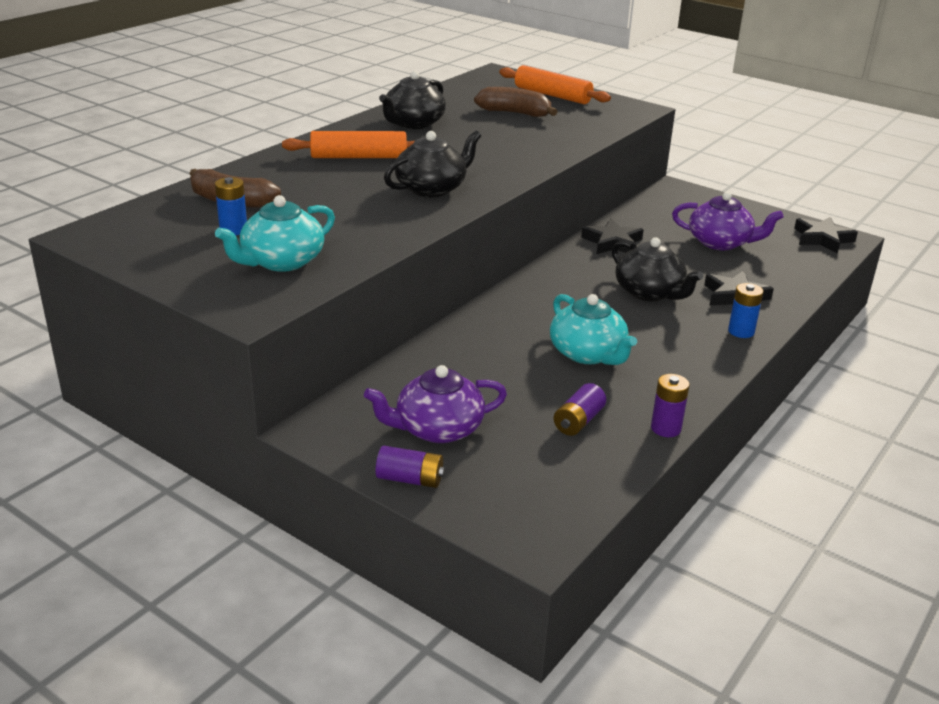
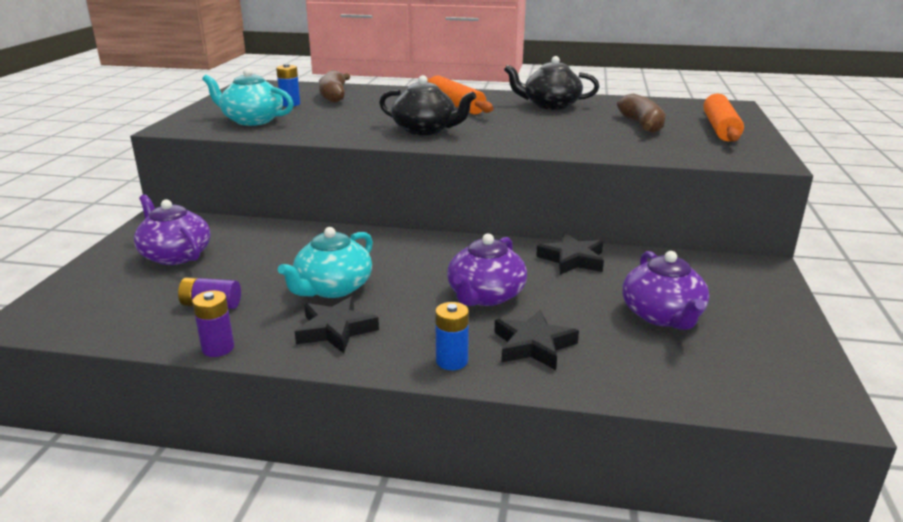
camera: 65 degrees right, 5 degrees down
(410, 479) = (104, 260): purple battery -> none
(650, 292) = (485, 296): black teapot -> purple teapot
(822, 239) = (791, 387): black star -> black star (335, 330)

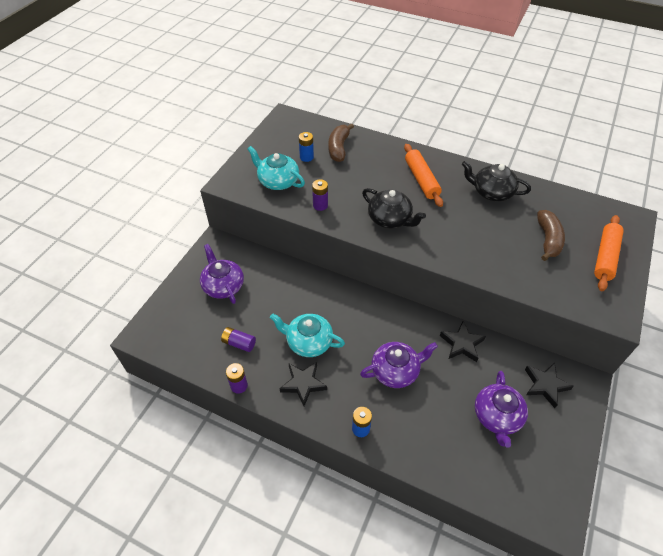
camera: 15 degrees right, 25 degrees up
(320, 130) = (320, 205): none -> purple battery
(332, 288) = (308, 342): turquoise teapot -> turquoise teapot turned 60 degrees clockwise
(485, 296) = (396, 371): purple teapot -> purple teapot turned 150 degrees counterclockwise
(533, 345) = (410, 426): black star -> black star (545, 385)

